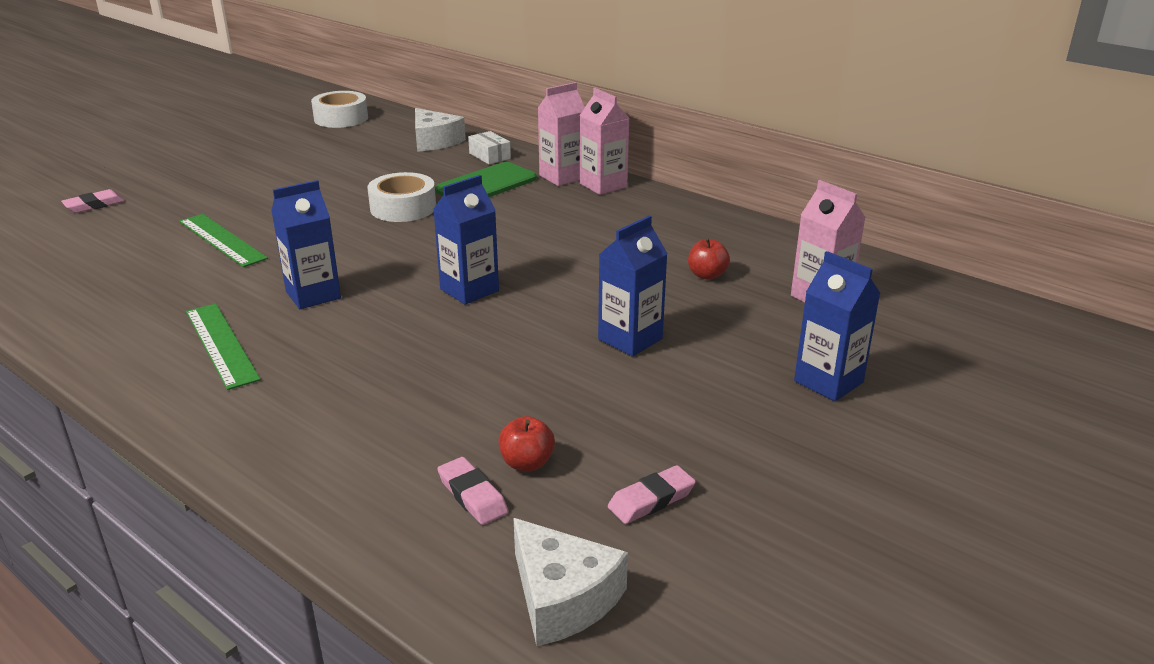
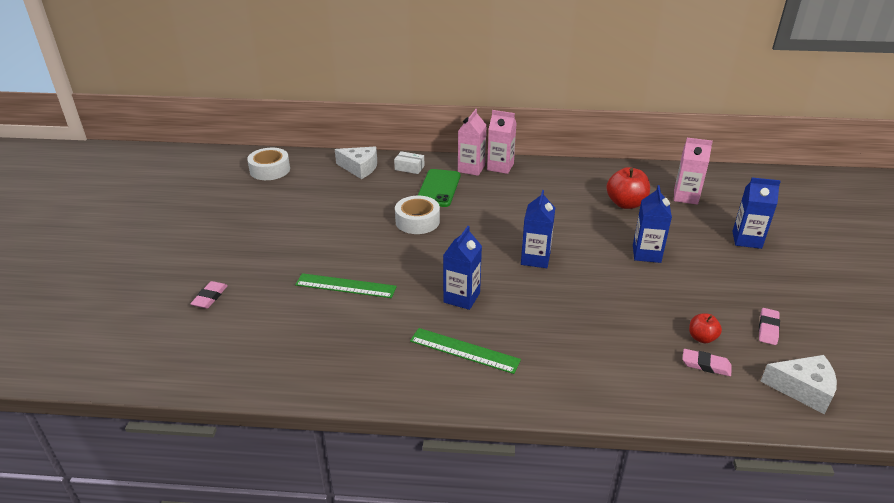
camera: 35 degrees left, 5 degrees up
(707, 275) = (625, 204): red apple -> red apple, size x1.78

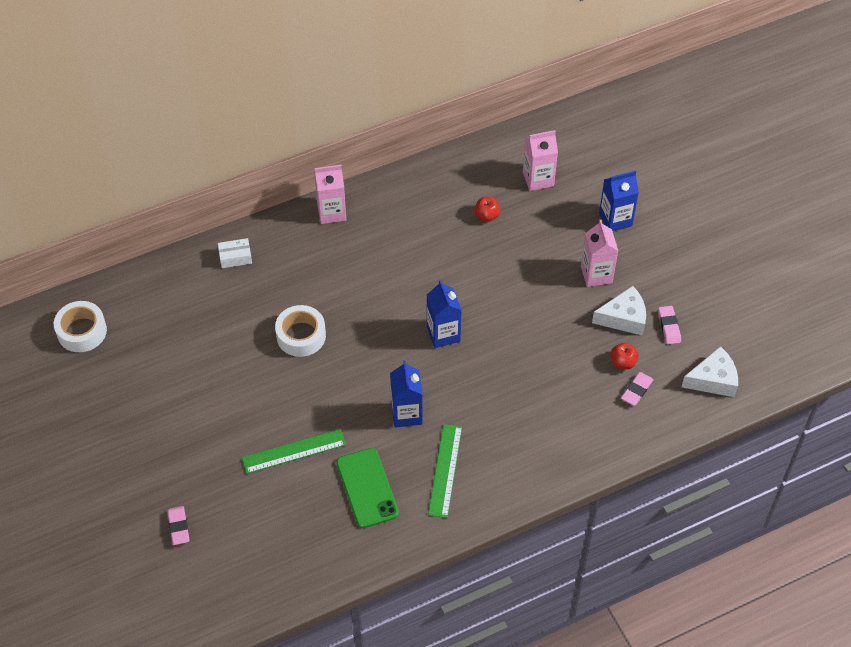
camera: 30 degrees left, 20 degrees up
(360, 168) = (181, 282): white cheese -> white cheese (624, 318)
(438, 188) = (289, 276): green phone -> green phone (367, 488)
(464, 350) = (445, 470): green ruler -> green ruler turned 75 degrees counterclockwise
(471, 169) = (303, 229): pink carton -> pink carton (596, 274)
(625, 204) = (487, 216): red apple -> red apple, size x0.56
(646, 254) = (537, 280): blue carton -> none
(706, 365) = (636, 390): pink eraser -> pink eraser turned 45 degrees counterclockwise

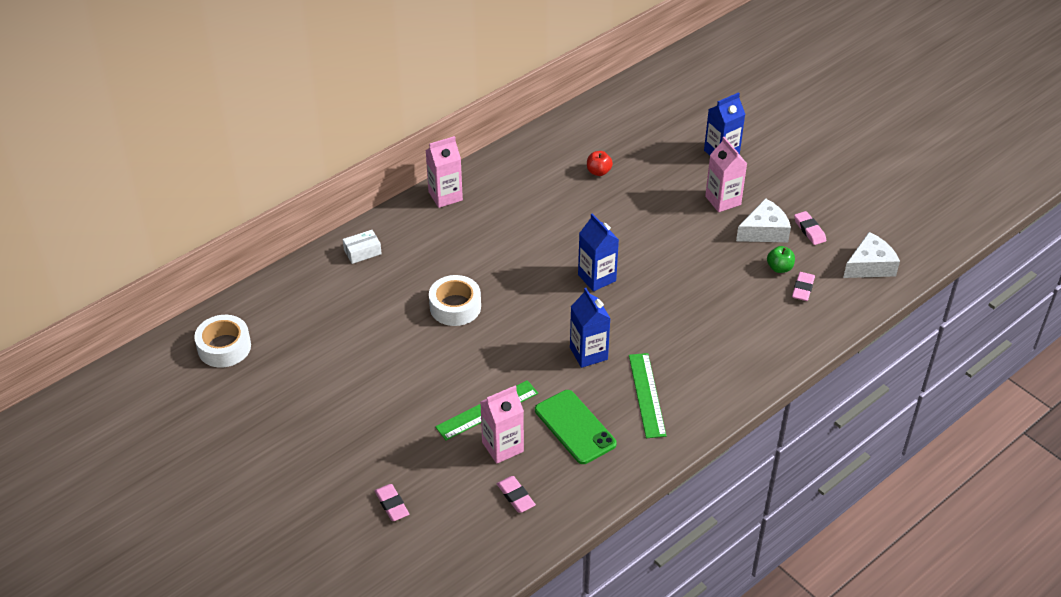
camera: 15 degrees left, 10 degrees down
(290, 545) = (515, 496): none -> pink eraser
(538, 179) = (635, 133): pink carton -> pink carton (502, 447)
(623, 362) = (779, 268): red apple -> green apple

